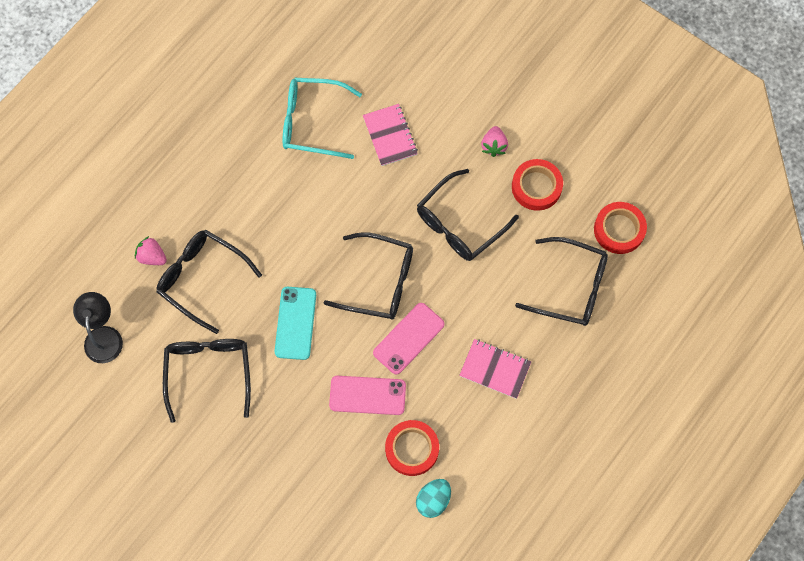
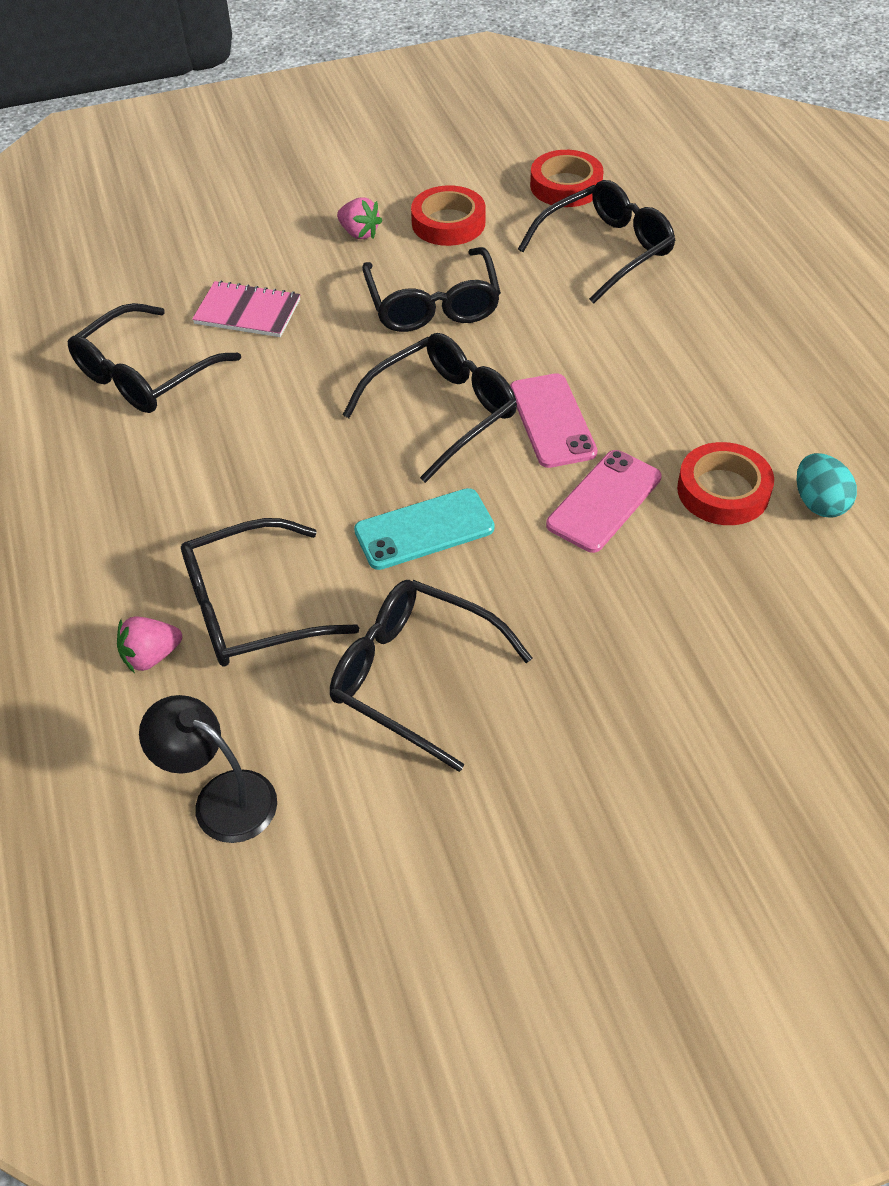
camera: 55 degrees left, 20 degrees down
(295, 323) = (424, 530): turquoise phone -> turquoise phone turned 60 degrees counterclockwise
(313, 122) = (146, 374): turquoise glasses -> black glasses
(495, 369) = (664, 359): pink notebook -> none

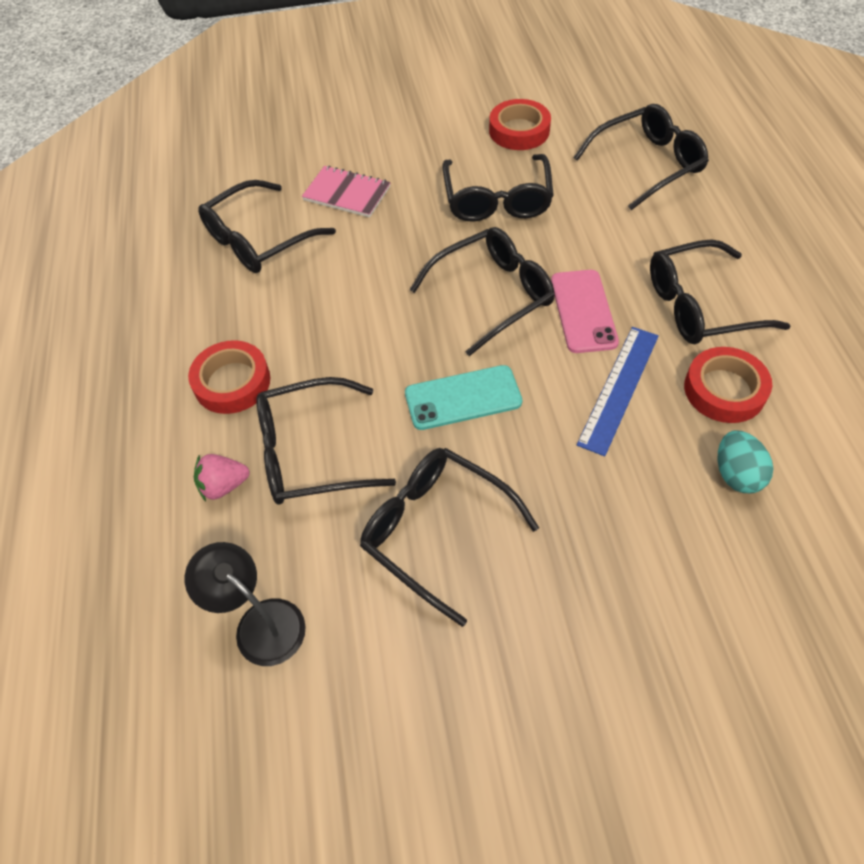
camera: 10 degrees right, 5 degrees up
(359, 233) = (445, 134): pink strawberry -> none
(566, 186) = (620, 106): red tape -> red tape (232, 382)
(604, 501) = (619, 388): pink phone -> blue ruler
(686, 402) = (701, 305): none -> black glasses
(819, 503) = (809, 410): turquoise egg -> turquoise egg (736, 474)

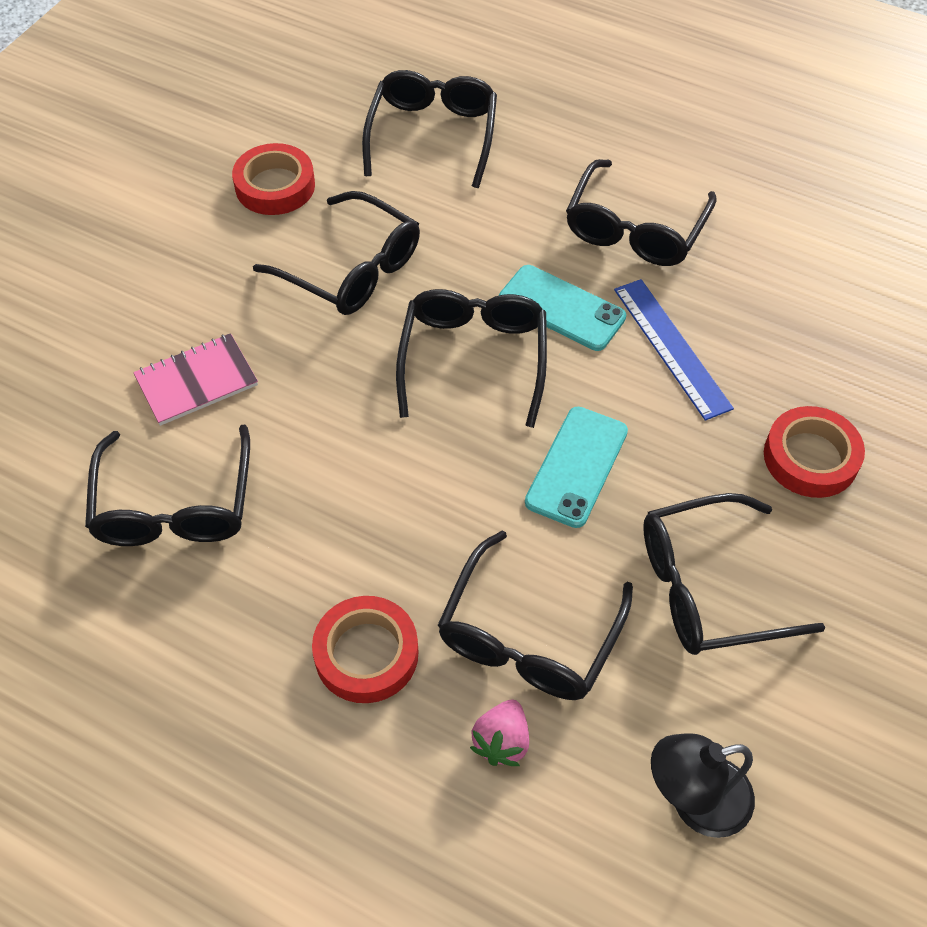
camera: 55 degrees left, 0 degrees up
(583, 311) = (561, 308): pink phone -> turquoise phone
(724, 390) = (736, 282): red tape -> red tape (810, 457)
(736, 474) = (823, 338): turquoise egg -> none

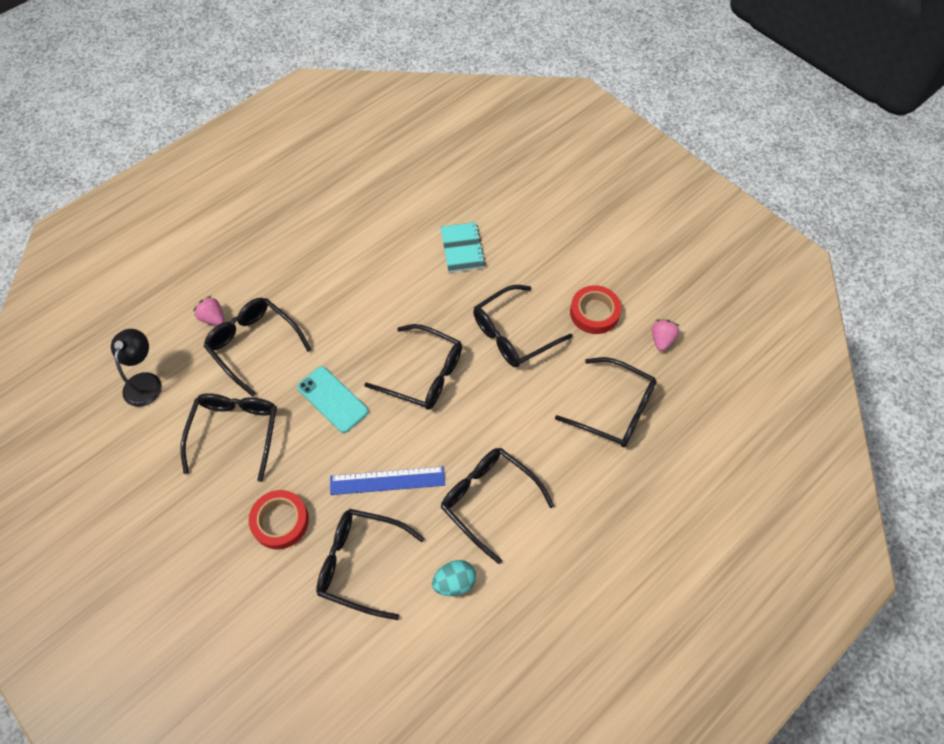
camera: 110 degrees right, 5 degrees up
(174, 504) = (393, 227): black glasses -> black glasses (361, 564)
(196, 381) = (462, 248): pink notebook -> turquoise notebook
(297, 109) = (661, 340): none -> pink strawberry
(366, 654) = (280, 280): red tape -> none
(561, 308) = (441, 432): turquoise phone -> none
(765, 233) = (454, 582): none -> turquoise egg

